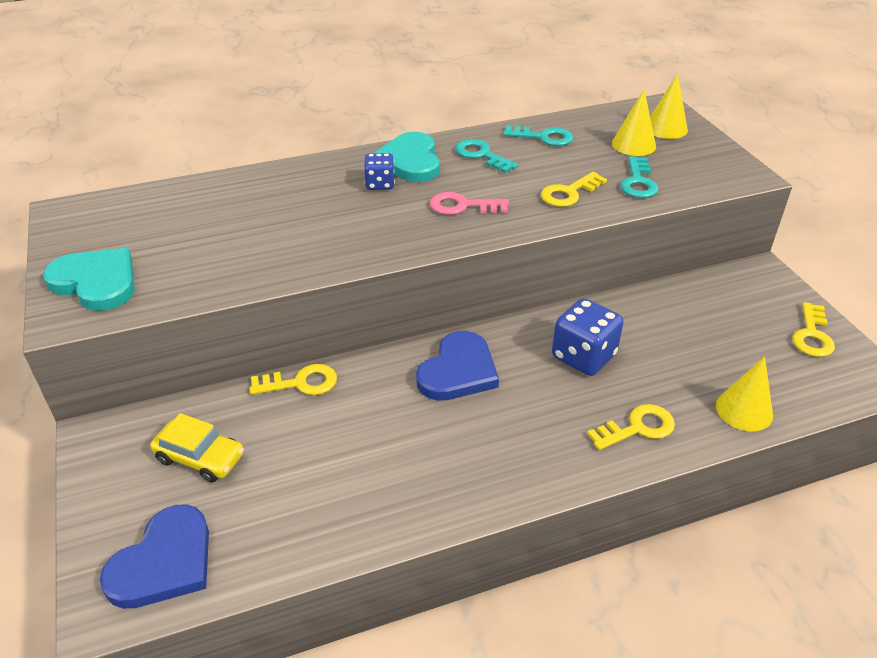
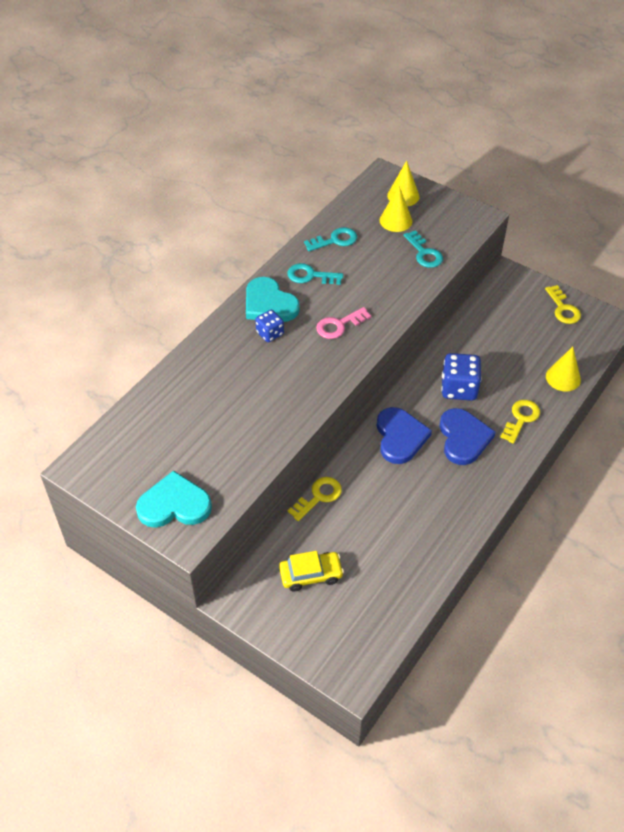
camera: 35 degrees left, 10 degrees up
(164, 562) = (356, 638): blue heart -> blue heart (463, 438)
(569, 193) = (392, 282): yellow key -> none

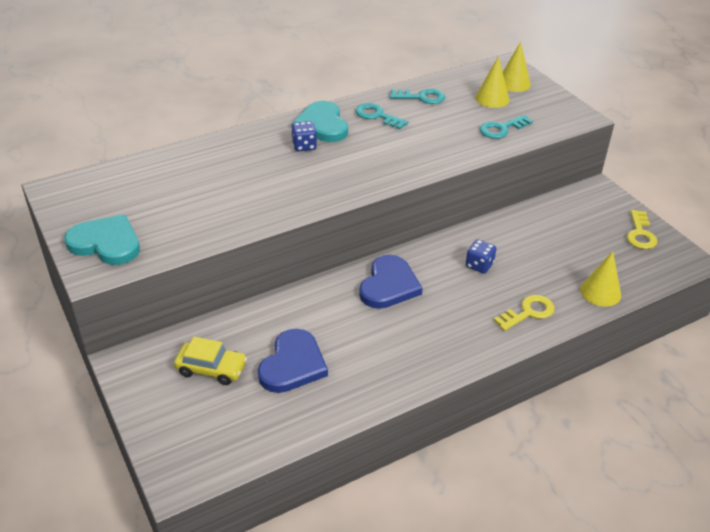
camera: 25 degrees right, 10 degrees down
(318, 497) = (271, 306): yellow key -> none
(339, 325) = (374, 158): pink key -> none
(424, 253) = (501, 129): turquoise key -> turquoise key turned 60 degrees clockwise
(459, 388) = (479, 265): blue dice -> blue dice, size x0.60
(463, 438) = (454, 308): blue heart -> blue heart (293, 364)

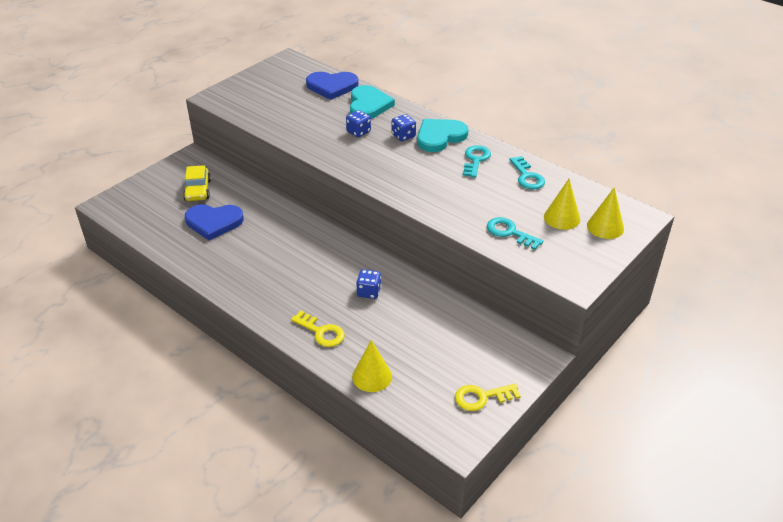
camera: 70 degrees right, 0 degrees up
(106, 243) = (243, 93): turquoise heart -> turquoise heart (368, 105)
(274, 173) = (358, 132): none -> blue dice
(389, 285) = (317, 247): blue heart -> blue heart (332, 86)

